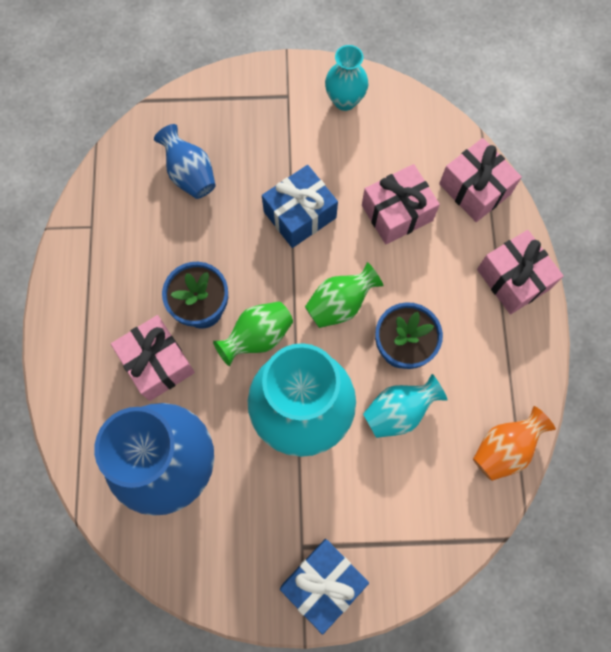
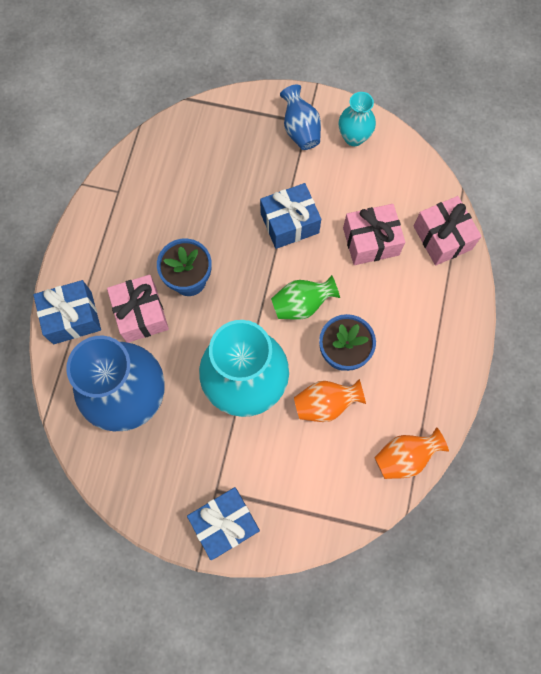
camera: 15 degrees right, 0 degrees up
(77, 388) = (72, 317): none -> blue gift
(190, 174) = (209, 168): blue vase -> blue vase (300, 130)
(257, 337) = (227, 314): green vase -> none
(398, 411) = (325, 404): turquoise vase -> orange vase
(513, 279) = (453, 320): pink gift -> none

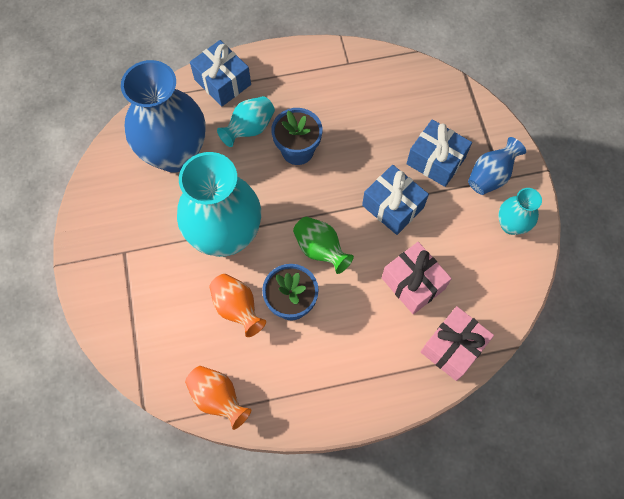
camera: 65 degrees right, 5 degrees down
(141, 314) = (249, 129): pink gift -> turquoise vase
(225, 523) = (99, 271): blue gift -> blue gift (435, 161)

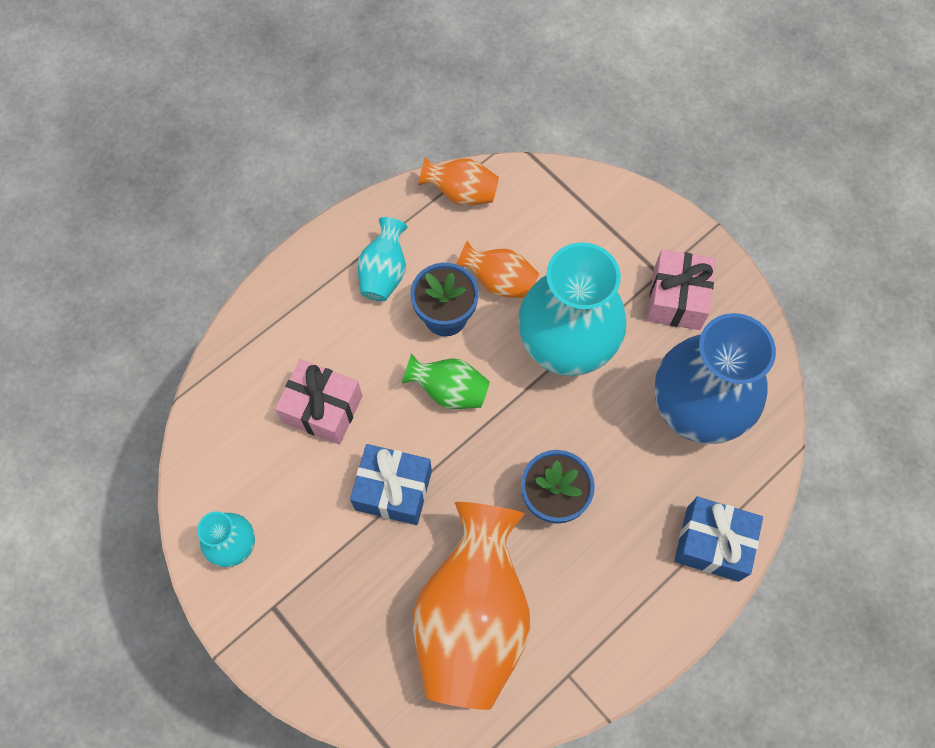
camera: 150 degrees right, 0 degrees up
(249, 129) = (631, 495): turquoise vase -> turquoise vase (384, 273)
(384, 114) = (473, 618): none -> orange vase
(435, 161) = (370, 585): blue gift -> none
(453, 347) = (246, 362): pink gift -> pink gift (676, 299)
(490, 176) = (289, 602): blue vase -> none

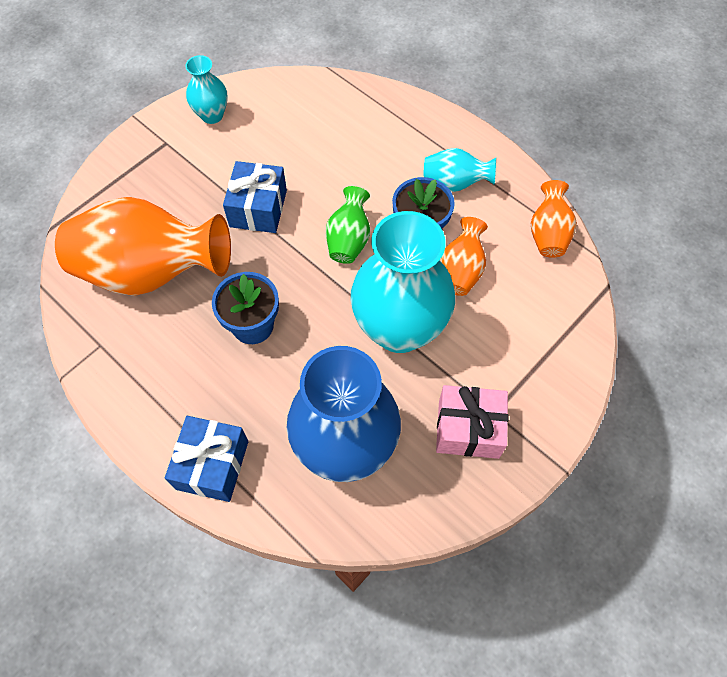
camera: 85 degrees right, 5 degrees down
(322, 409) = (325, 155): pink gift -> none

